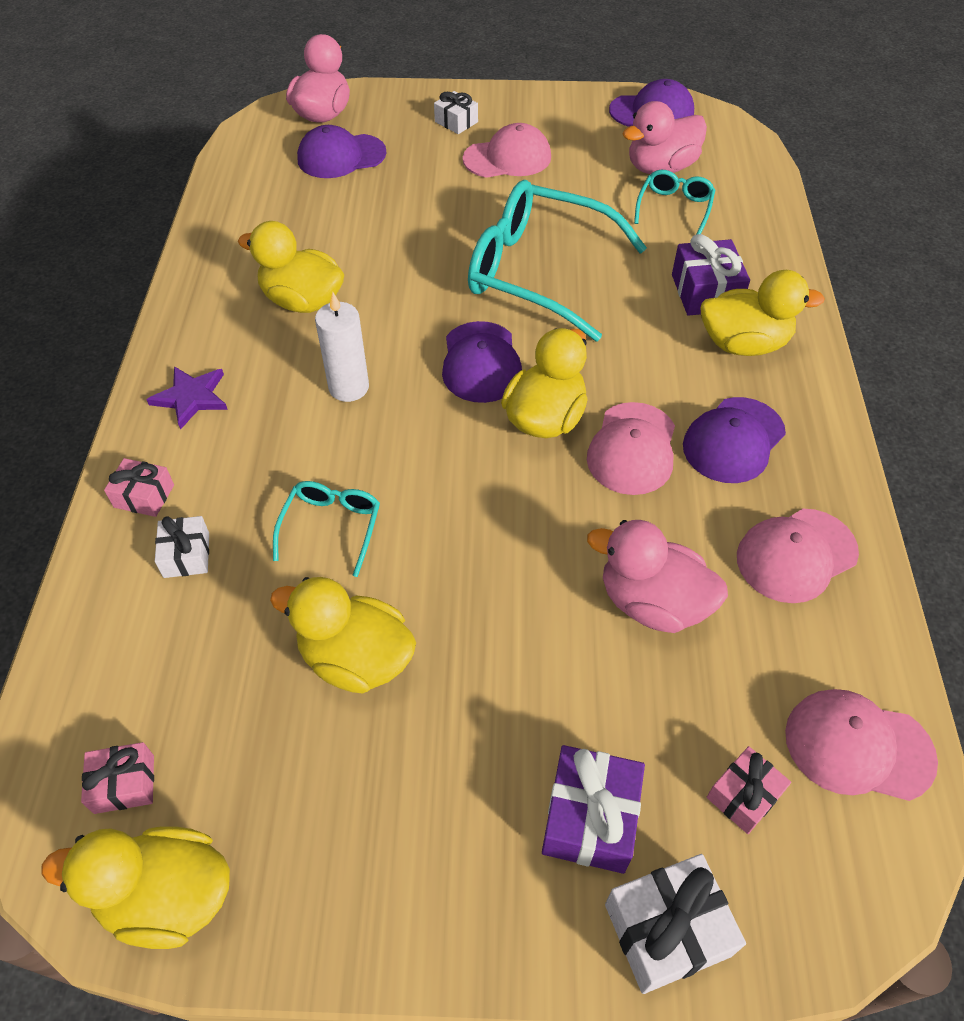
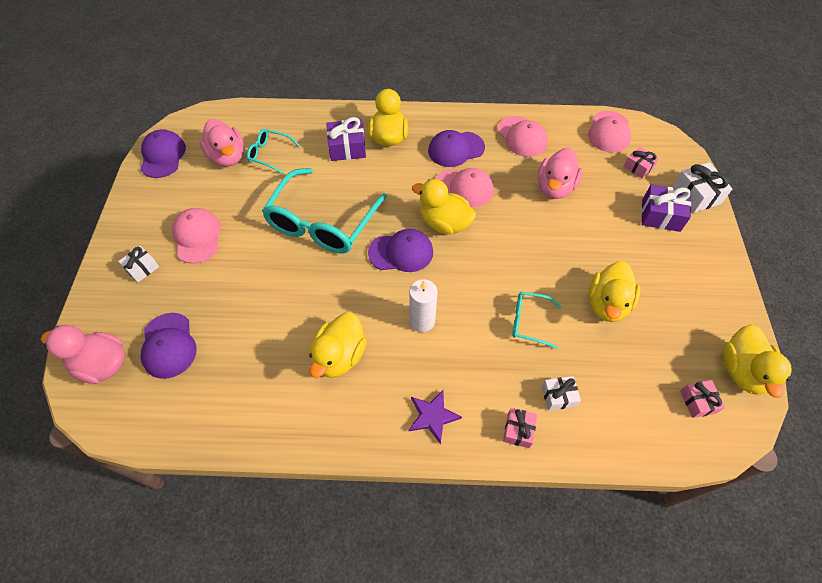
camera: 90 degrees left, 5 degrees up
(733, 440) = (456, 149): purple cap -> purple cap turned 120 degrees clockwise

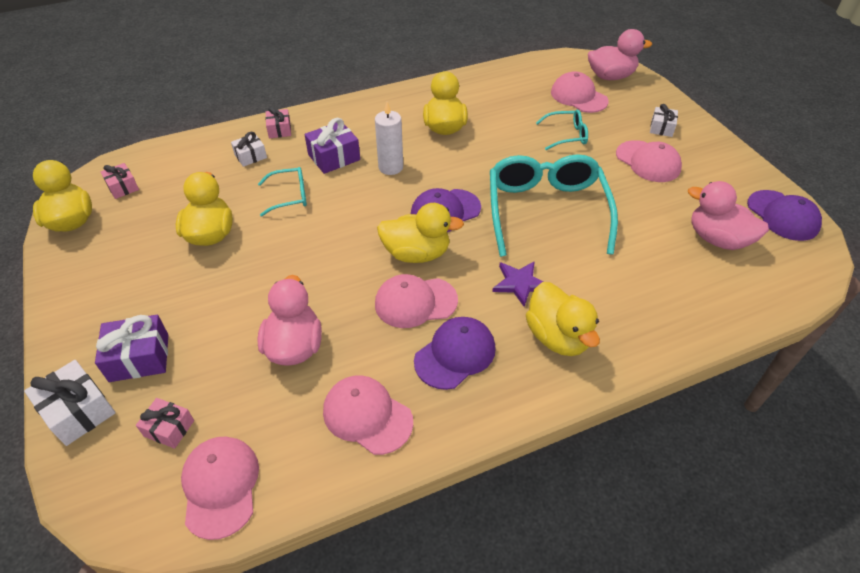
camera: 155 degrees right, 10 degrees down
(168, 345) = (578, 97): purple cap -> pink cap
(269, 154) = (677, 259): turquoise glasses -> turquoise glasses (566, 135)
(347, 148) = (596, 301): purple gift -> purple gift (334, 157)
(432, 416) = (349, 119): purple star -> purple star (520, 283)

